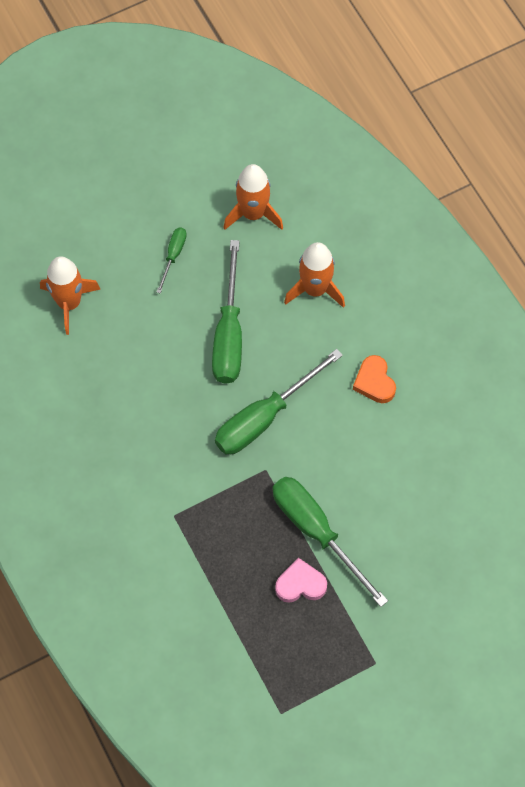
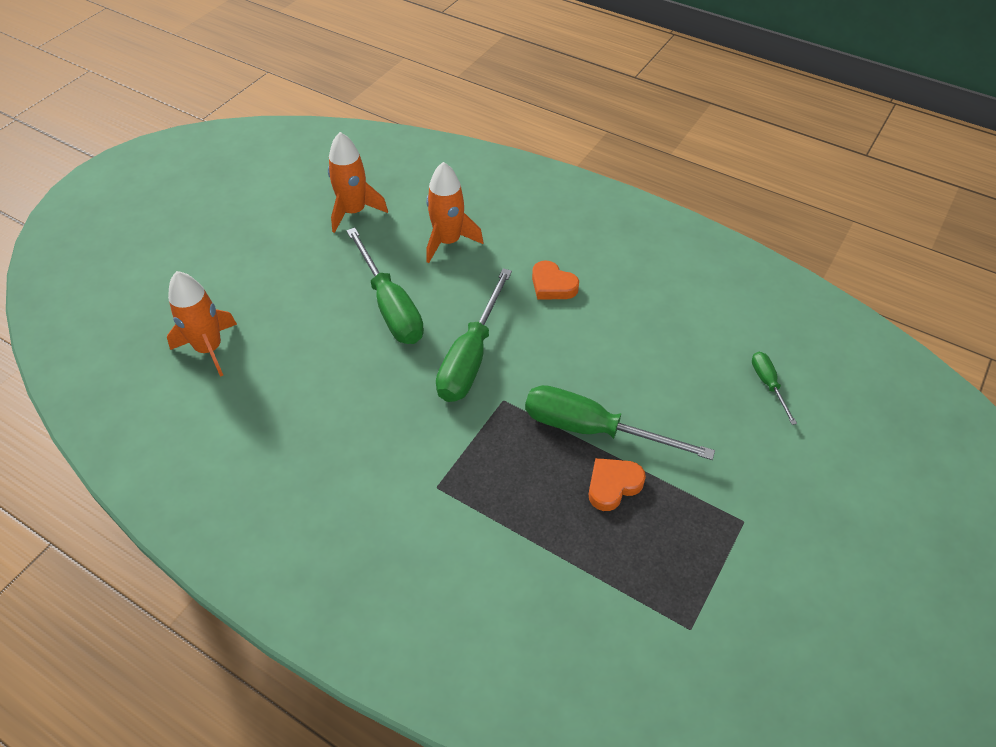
camera: 30 degrees left, 15 degrees down
(173, 256) = (297, 270): green screwdriver -> green screwdriver (768, 384)
(300, 584) = (613, 485): pink heart -> orange heart

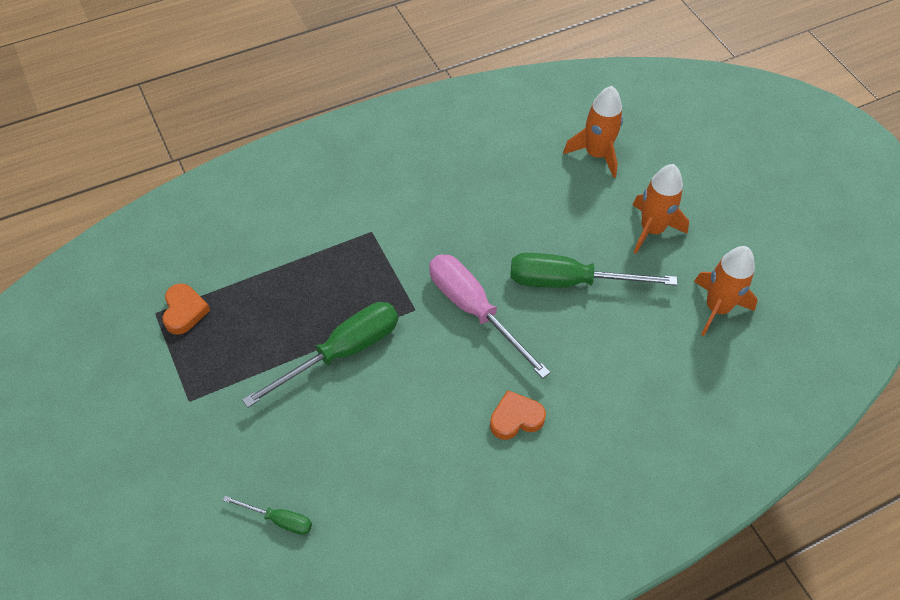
camera: 120 degrees right, 5 degrees up
(448, 241) = (629, 364): orange rocket -> orange rocket (651, 229)
(471, 357) = (474, 310): green screwdriver -> pink screwdriver
(613, 485) = (286, 335): orange heart -> orange heart (184, 311)

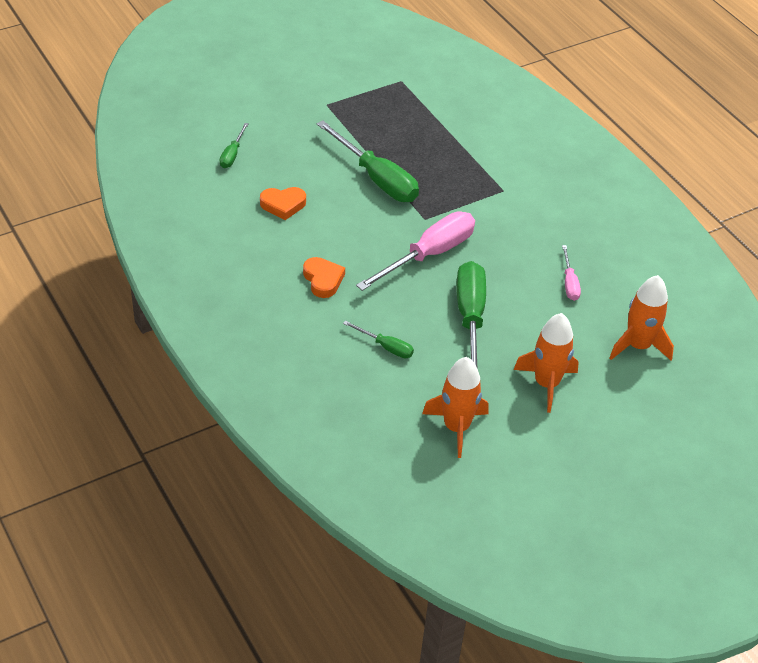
camera: 85 degrees right, 10 degrees down
(184, 311) = (404, 94): orange heart -> orange heart (283, 205)
(514, 193) = (569, 283): none -> pink screwdriver
(615, 361) = (386, 347): none -> green screwdriver

